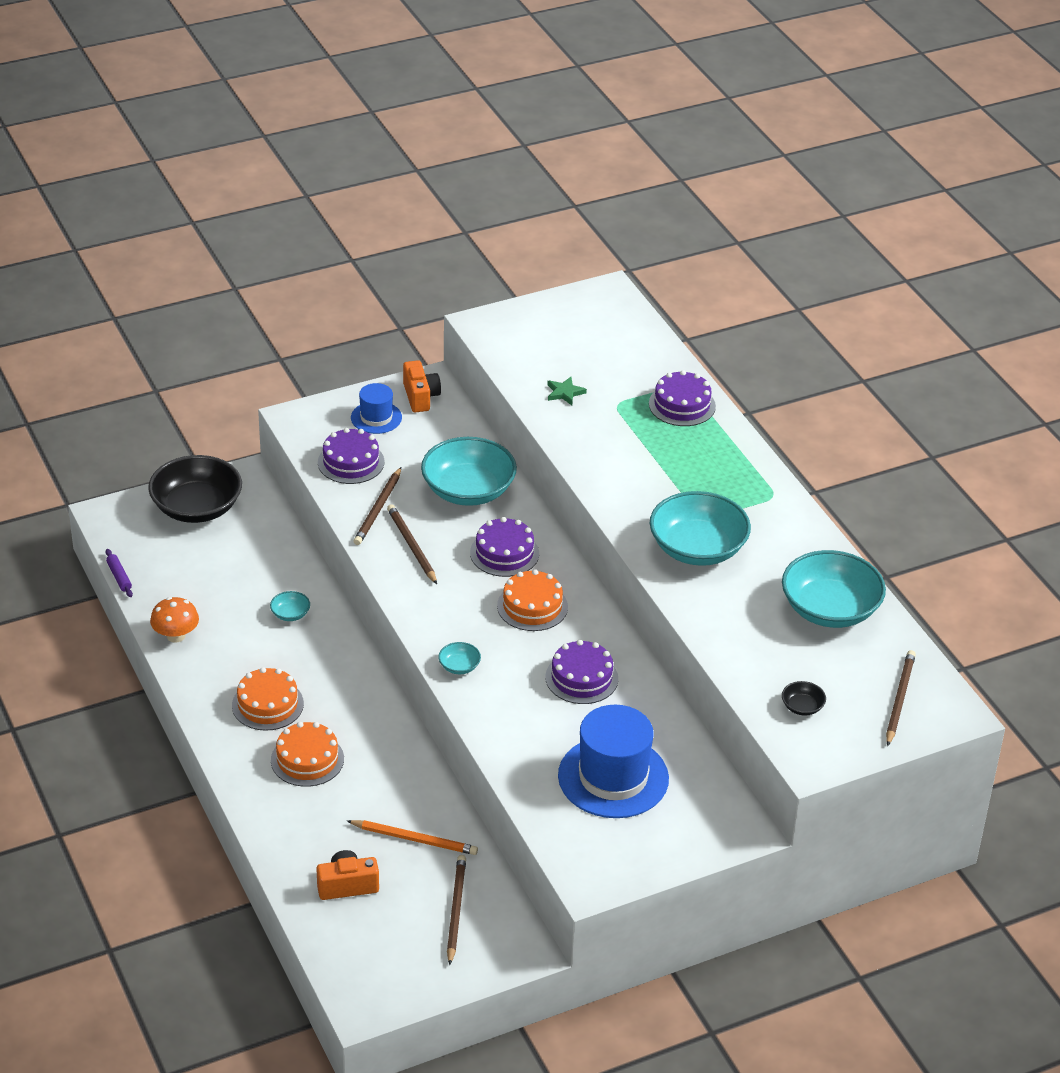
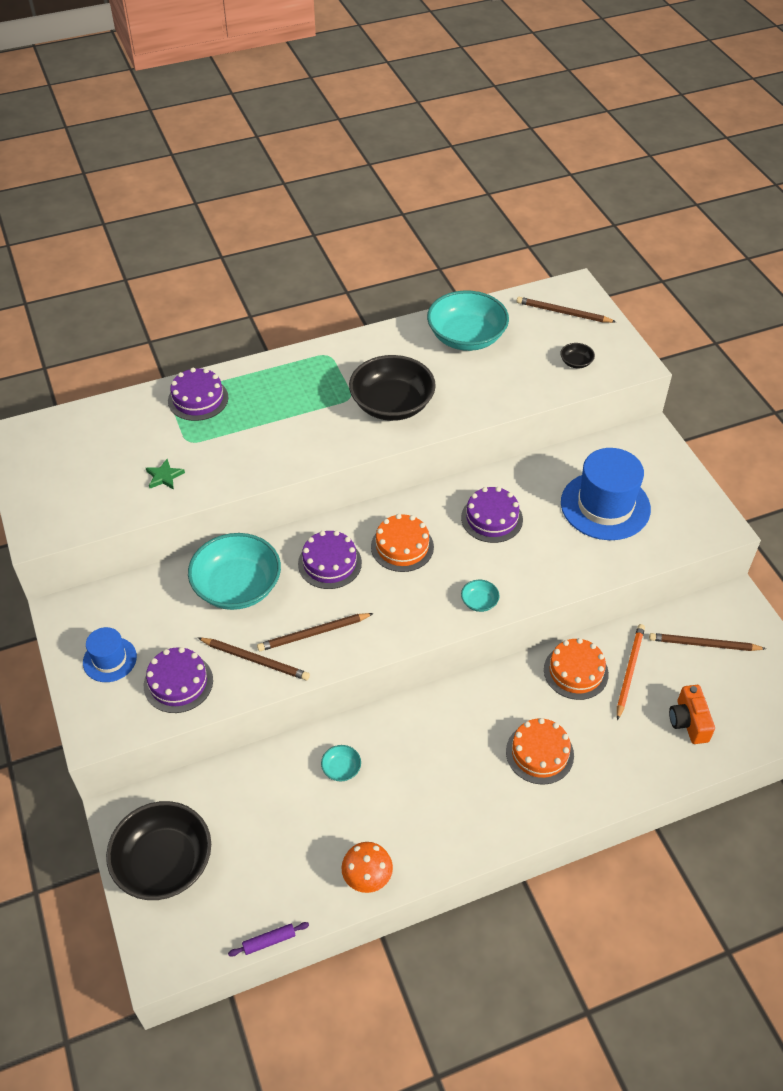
camera: 85 degrees left, 10 degrees up
(267, 704) = (468, 787): orange cake -> orange cake (576, 671)
(420, 397) = (84, 621): orange camera -> none
(697, 548) = (392, 404): turquoise bowl -> black bowl

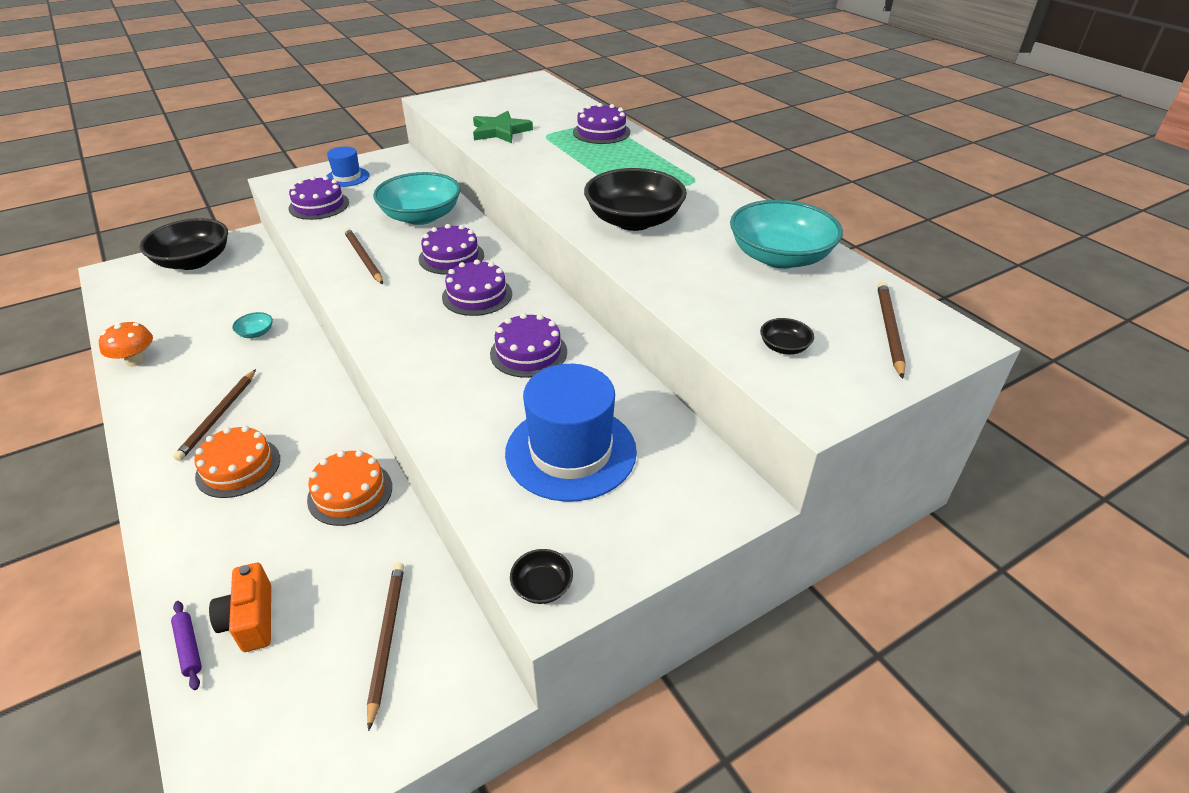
camera: 80 degrees right, 10 degrees down
(164, 476) = (500, 131): green star -> green star, size x1.76
(255, 660) = (337, 234): brown pencil -> brown pencil (218, 416)
(269, 941) = (100, 317): purple rolling pin -> purple rolling pin (189, 648)
(402, 546) = (477, 295): orange cake -> purple cake
(479, 602) = (398, 353): turquoise bowl -> none
(629, 671) = (346, 548): orange pencil -> none
(688, 722) = (251, 620): orange camera -> orange camera turned 90 degrees counterclockwise
(714, 531) = (542, 586): none -> black bowl

